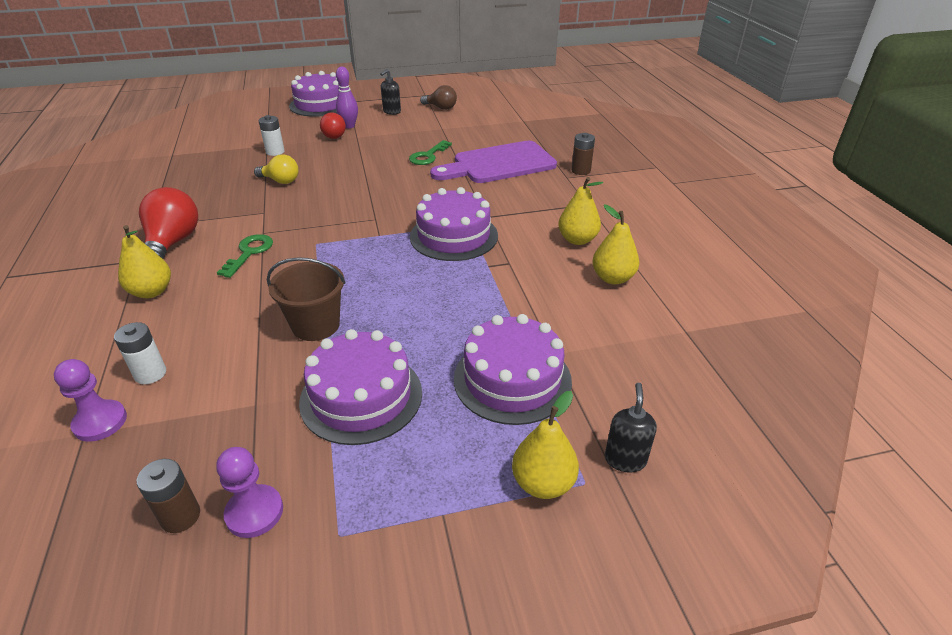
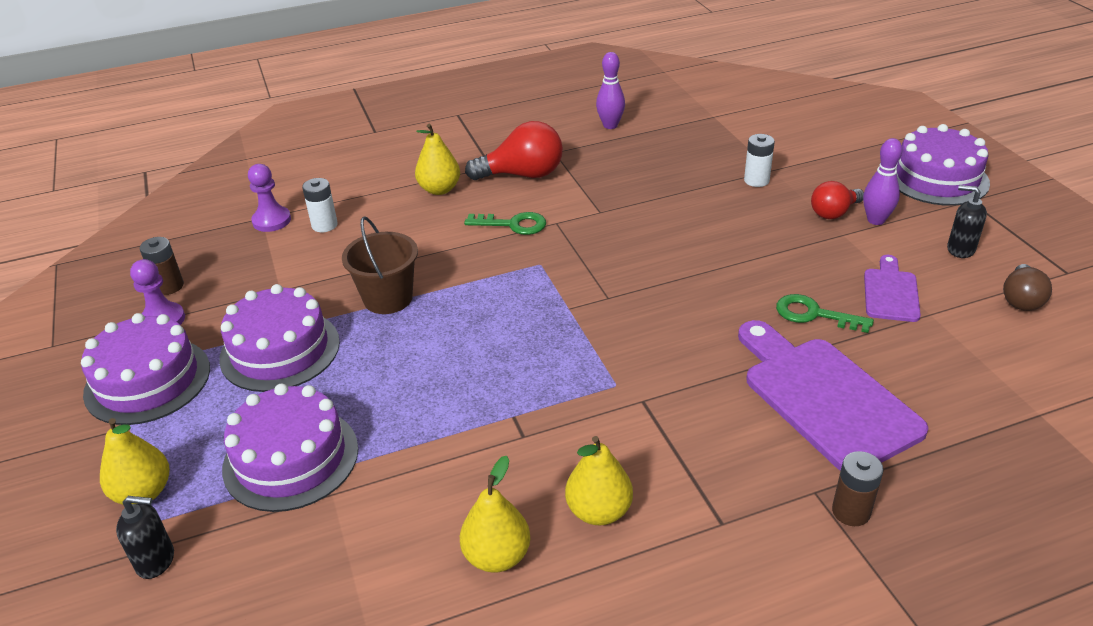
camera: 85 degrees right, 0 degrees up
(135, 196) = (610, 125): none -> purple bowling pin
(280, 181) = (679, 204): yellow light bulb -> none
(419, 134) = (891, 292): none -> purple cutting board
(453, 236) = (581, 374): purple cake -> purple cake (147, 380)

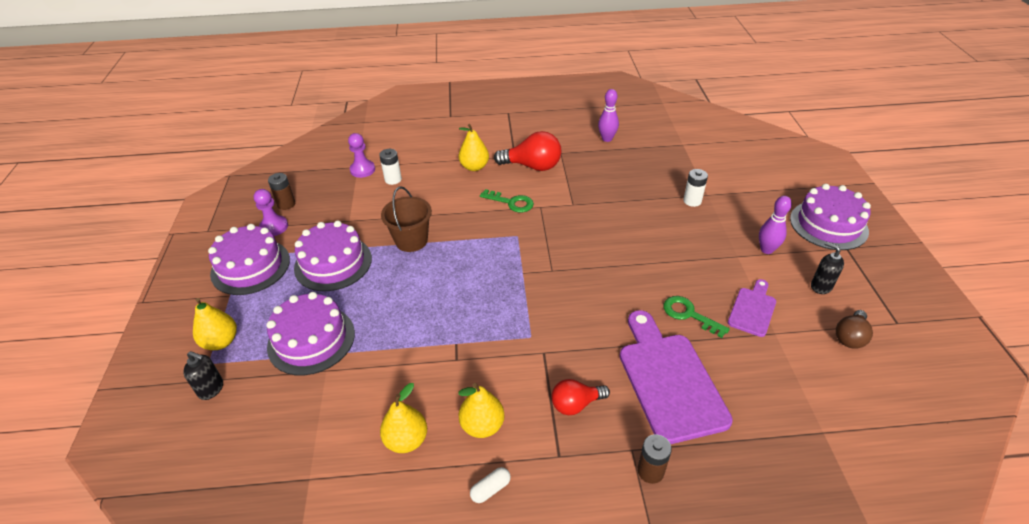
camera: 15 degrees right, 5 degrees up
(647, 588) = (490, 489): none -> white capsule
(834, 213) = (738, 237): red light bulb -> red light bulb (576, 404)

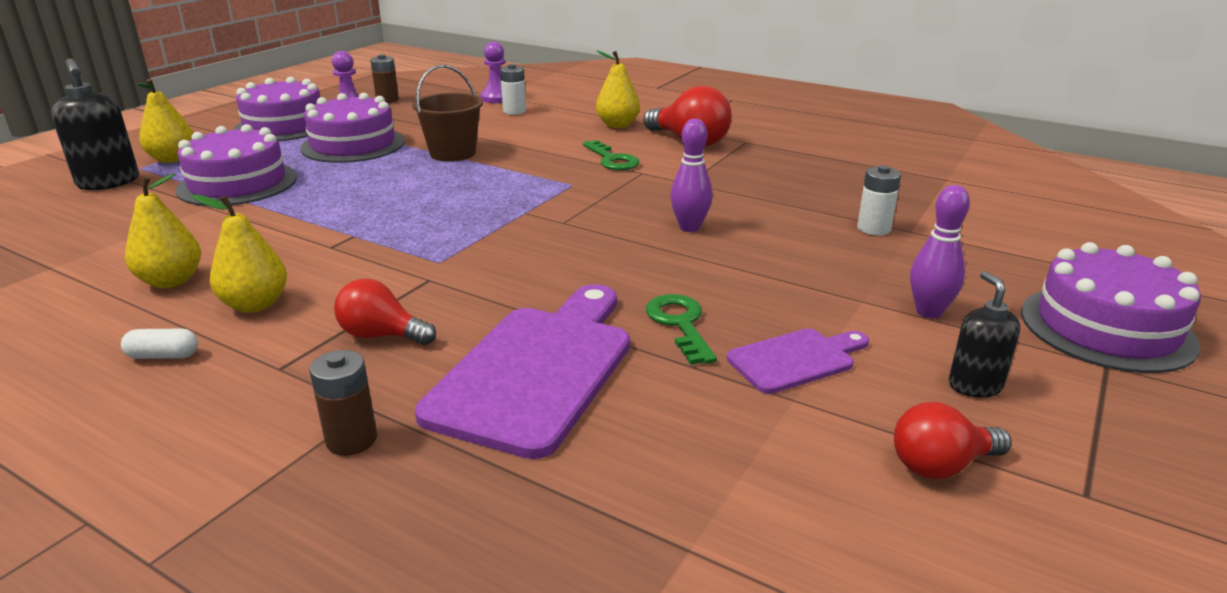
camera: 35 degrees right, 15 degrees down
(211, 389) = (109, 182): black soap dispenser -> black soap dispenser, size x1.63
(607, 139) = (831, 147): purple bowling pin -> purple bowling pin (689, 227)
(850, 337) = (941, 465): brown light bulb -> red light bulb

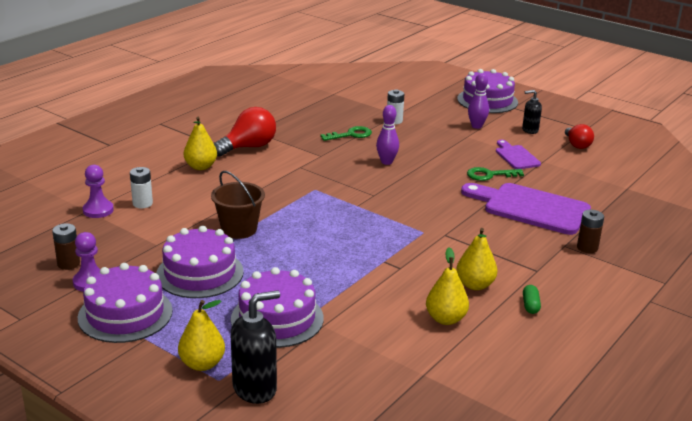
camera: 85 degrees left, 0 degrees up
(163, 356) = (530, 305): white capsule -> green capsule
(381, 335) = (505, 245): red light bulb -> none
(612, 160) = (274, 174): green key -> green key (350, 135)

